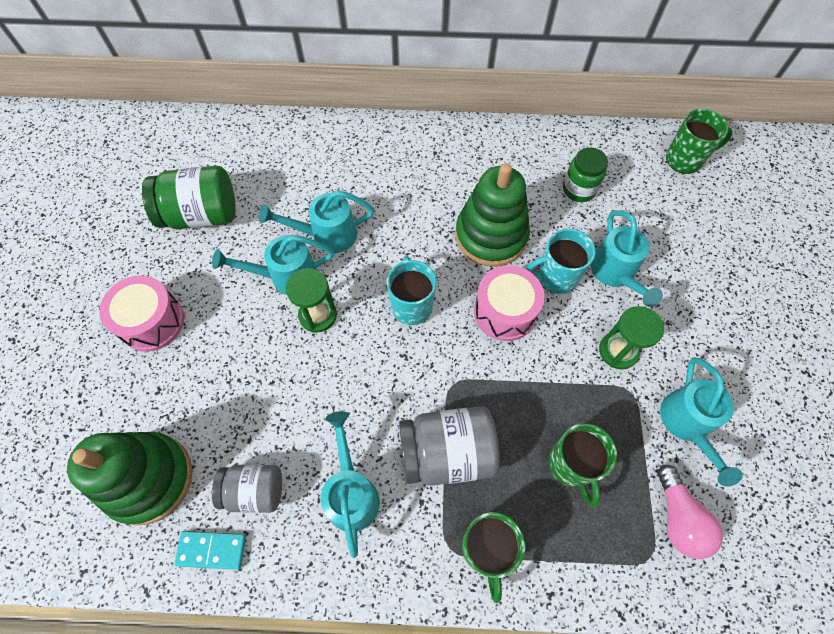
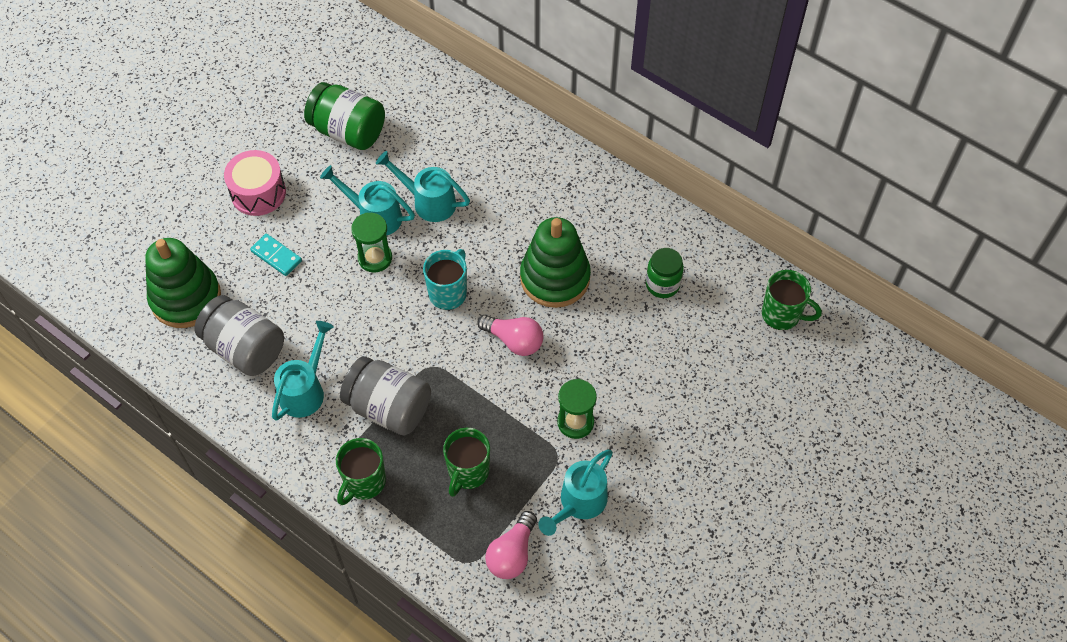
camera: 35 degrees right, 5 degrees down
(212, 550) = (193, 367): turquoise domino -> turquoise domino (276, 256)
(254, 491) = (245, 348): grey jar -> grey jar, size x1.56
(505, 312) = (514, 341): pink drum -> pink light bulb
(555, 277) = (577, 340): turquoise mug -> none
(615, 273) = (628, 367): turquoise watering can -> none

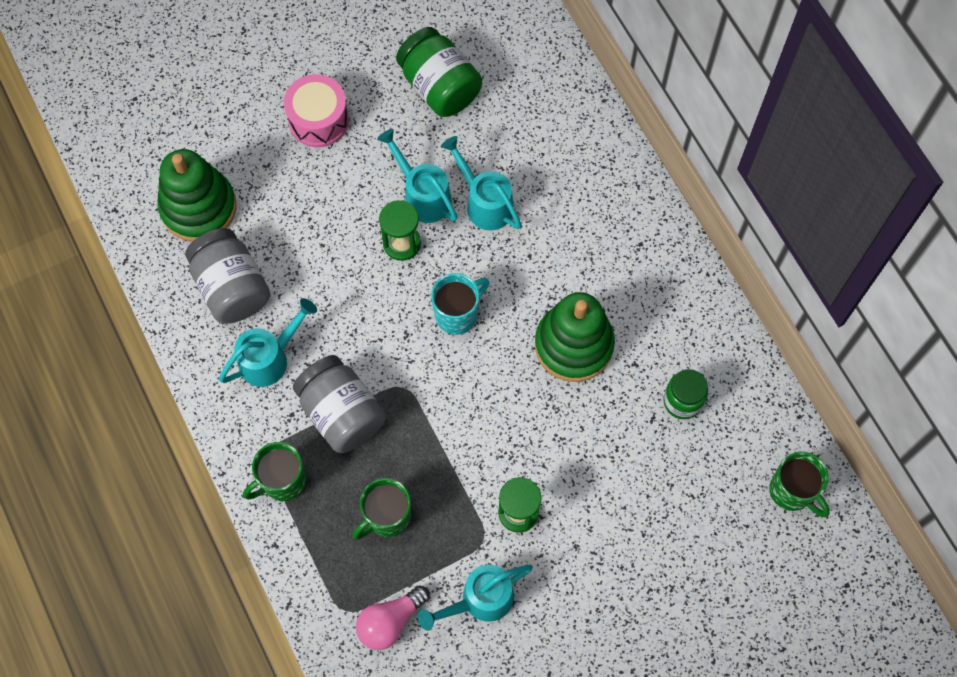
camera: 25 degrees right, 10 degrees up
(276, 256) = (305, 199): turquoise domino -> none
(514, 341) = (499, 396): pink light bulb -> none

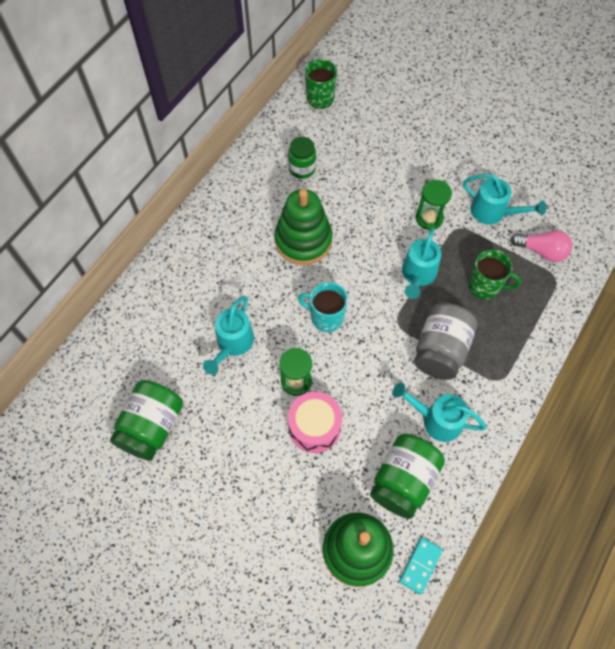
camera: 120 degrees left, 5 degrees down
(146, 255) = (420, 565): none -> turquoise domino
(231, 287) = (403, 480): grey jar -> green jar
(283, 481) = (509, 360): green mug -> none
(318, 120) = (229, 502): pink drum -> pink drum (314, 427)
(422, 195) = (250, 388): turquoise watering can -> turquoise watering can (417, 275)

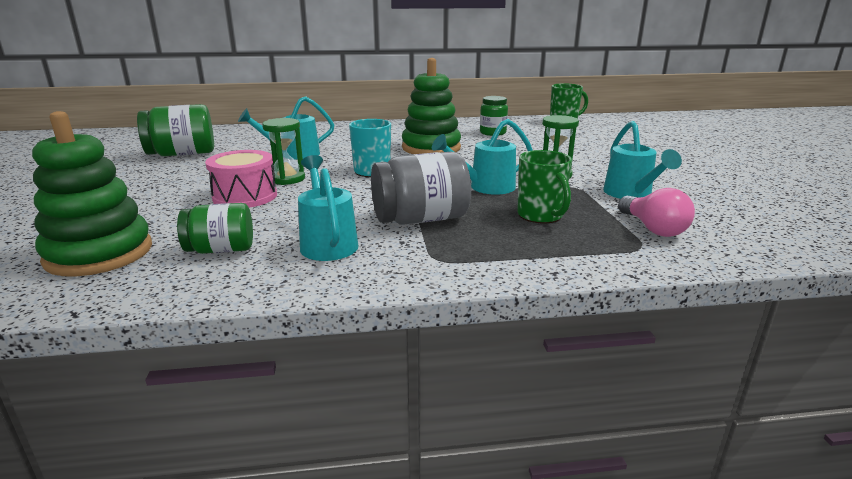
camera: 50 degrees right, 40 degrees down
(403, 480) = (221, 250): green jar -> green jar, size x0.64
(420, 565) = (95, 296): turquoise domino -> none

